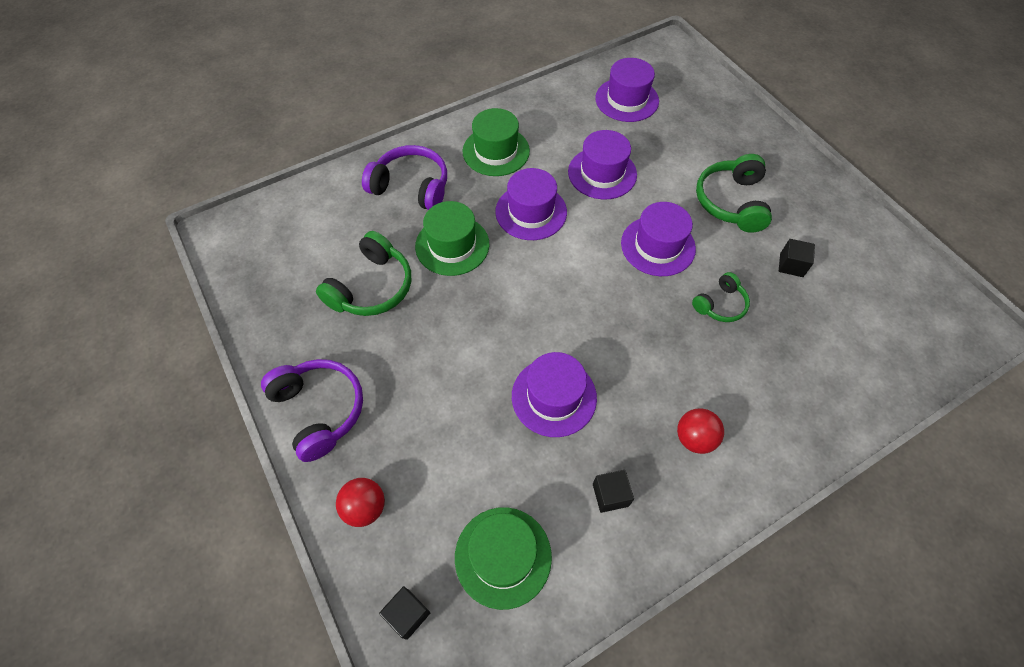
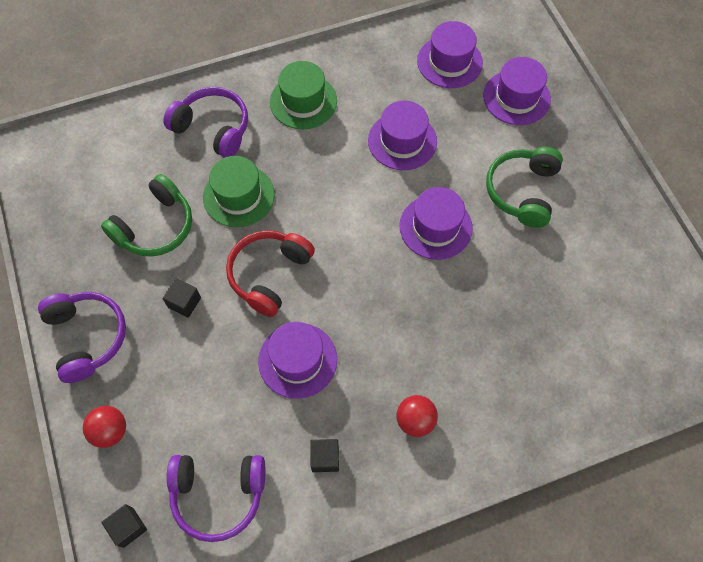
camera: 10 degrees right, 5 degrees up
(502, 316) = (269, 275): none -> red headphones
(503, 556) = (218, 494): green hat -> purple headphones
(531, 212) = (322, 172): purple hat -> purple hat (516, 97)
(720, 304) = (478, 296): green headphones -> none
(791, 265) = (561, 267): black cube -> black cube (184, 302)

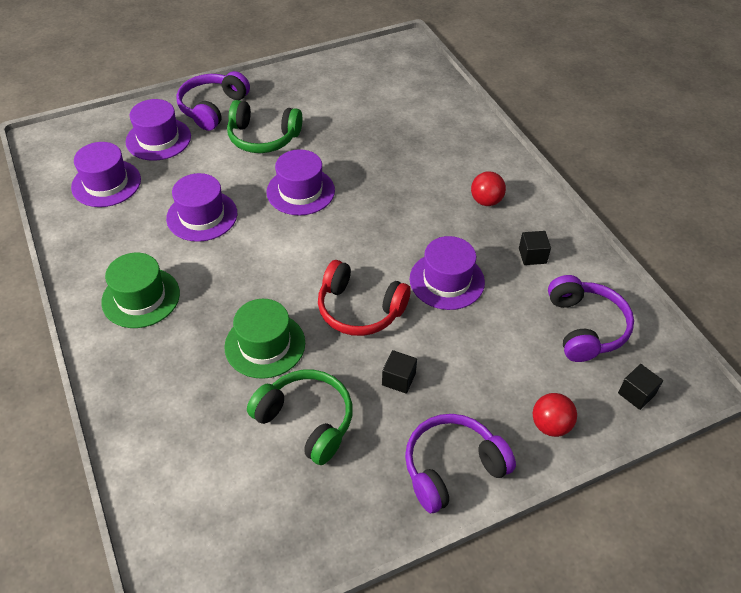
camera: 95 degrees left, 15 degrees down
(213, 128) = (169, 380): purple headphones -> purple headphones (213, 108)

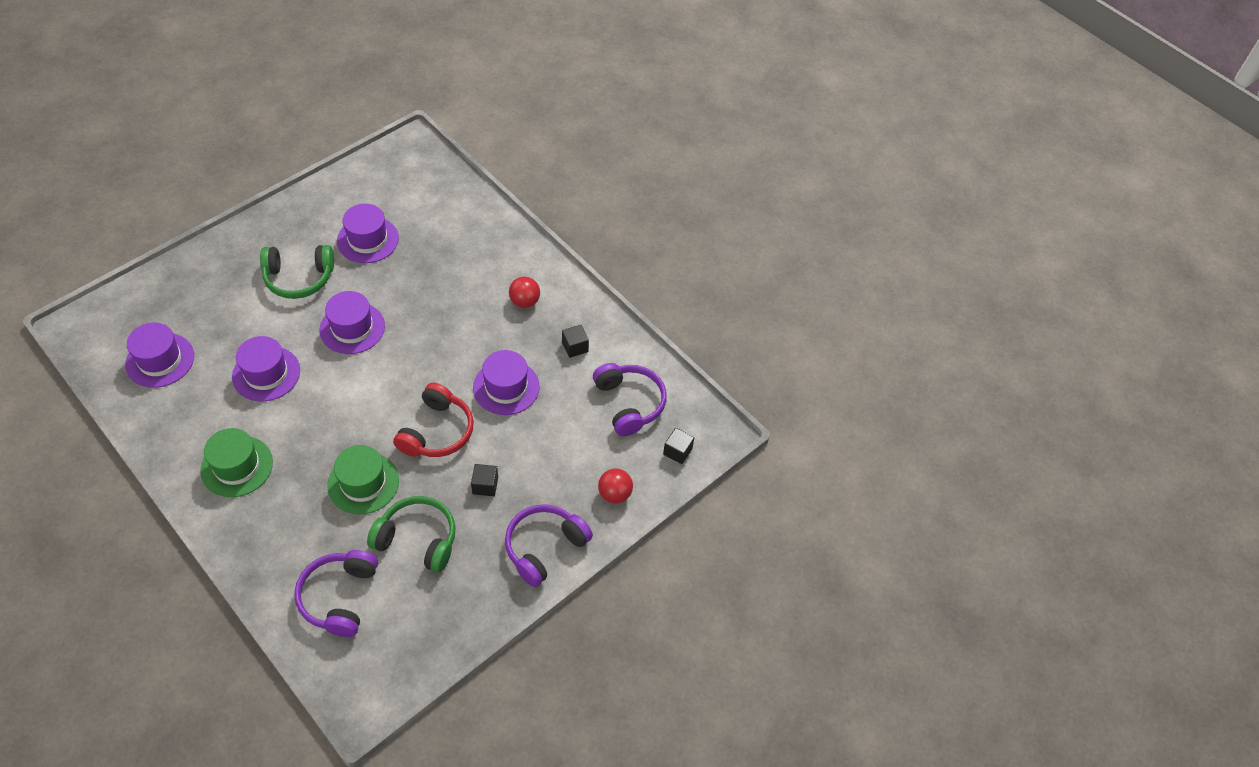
camera: 20 degrees left, 5 degrees up
(158, 139) = (194, 301): purple hat -> purple hat (368, 240)
(213, 108) = (238, 255): purple headphones -> purple headphones (339, 597)
(359, 309) = (437, 431): red headphones -> red headphones turned 75 degrees counterclockwise

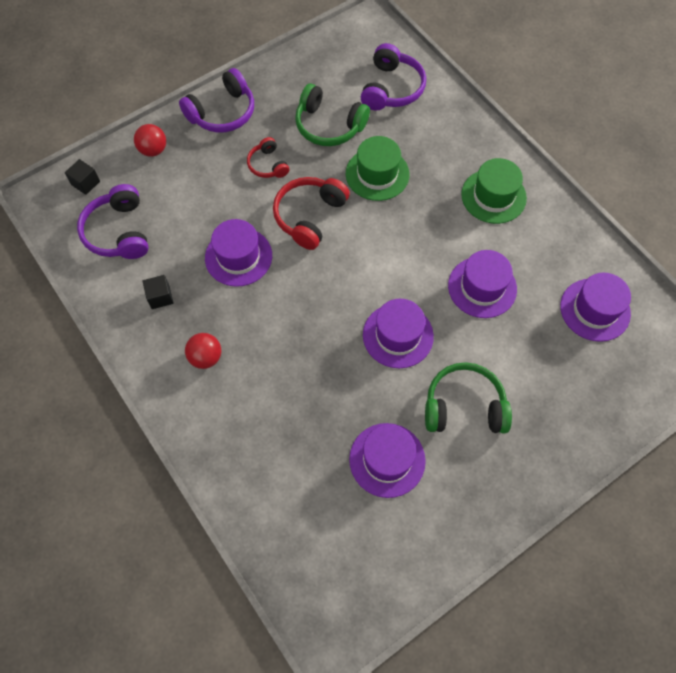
camera: 170 degrees left, 10 degrees up
(485, 485) = (268, 165): black cube -> red headphones

